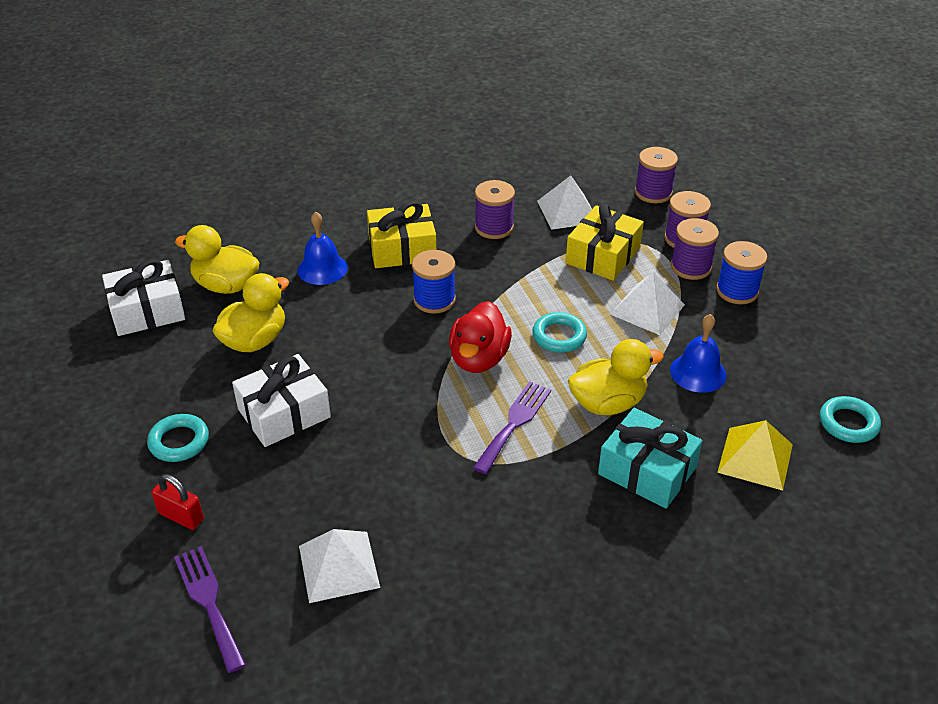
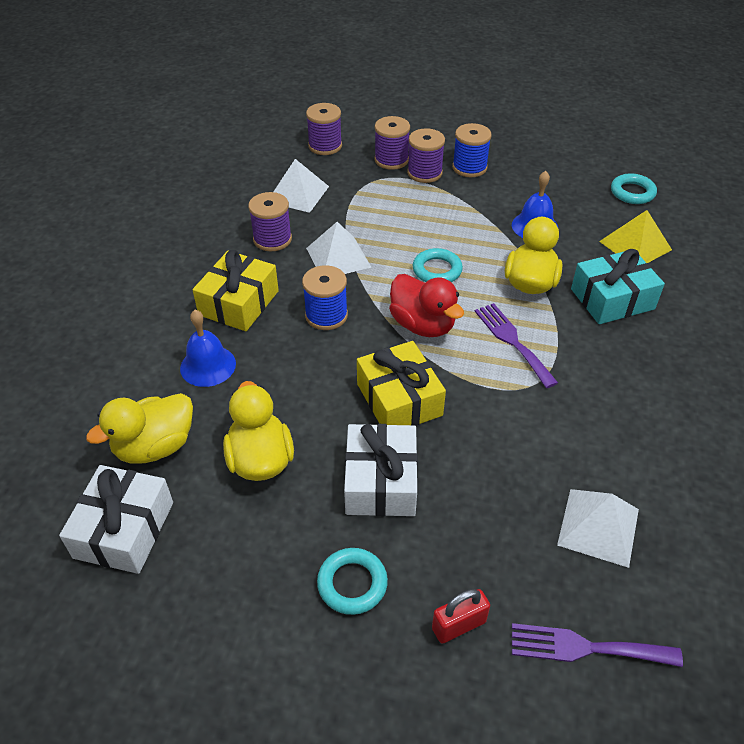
camera: 55 degrees left, 5 degrees up
(603, 255) = (368, 204): yellow gift -> yellow gift (399, 399)
(647, 309) = (449, 214): white pyramid -> white pyramid (338, 257)

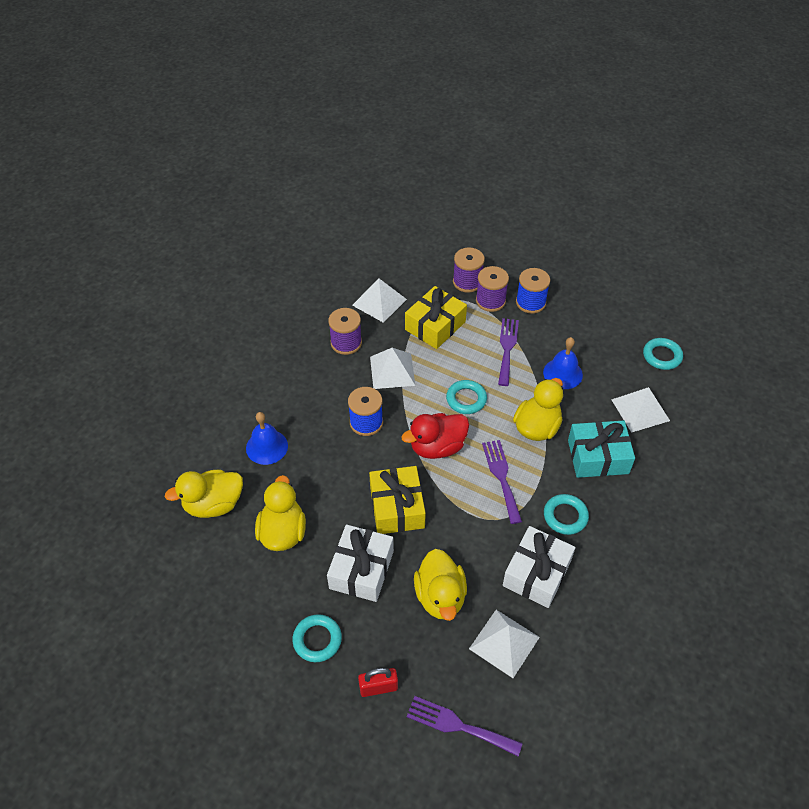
camera: 15 degrees right, 5 degrees up
(124, 530) = (178, 562): white gift -> white gift (536, 573)
(239, 303) = (304, 397): yellow gift -> yellow gift (435, 325)
(325, 146) = (416, 257): purple spool -> none
(423, 325) = (437, 447): red duck -> red duck turned 90 degrees clockwise
(462, 213) = (507, 348): none -> purple fork
(494, 490) = (440, 596): none -> yellow duck
(605, 367) = (565, 516): none -> turquoise ring
(635, 245) = (640, 410): yellow pyramid -> white pyramid

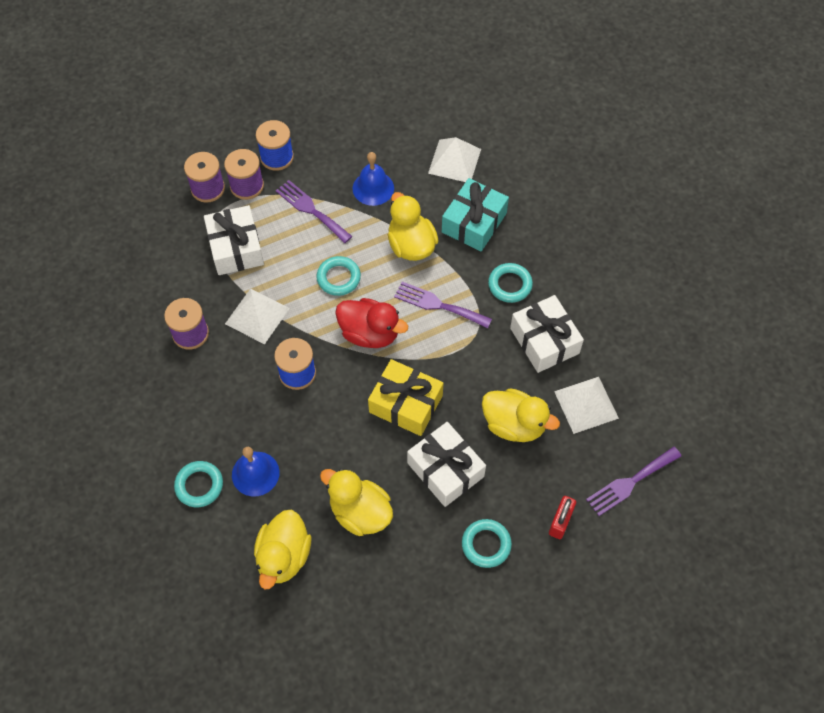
camera: 55 degrees left, 10 degrees up
(379, 302) = (166, 275): white pyramid -> none
(435, 325) = (236, 248): yellow gift -> white gift
(437, 447) = (370, 333): red duck -> red duck turned 75 degrees counterclockwise
(662, 356) = (416, 107): turquoise ring -> turquoise ring (199, 485)

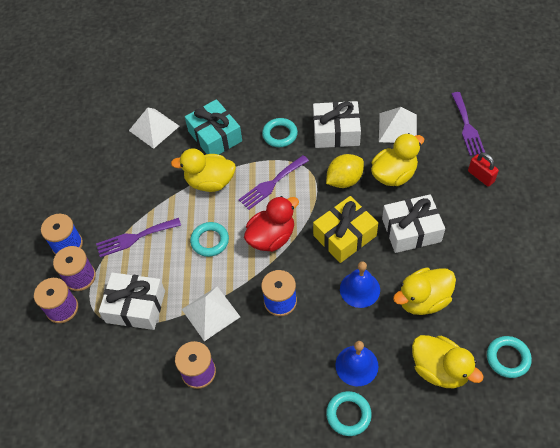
camera: 60 degrees left, 5 degrees down
(373, 188) = (143, 188): blue bell -> blue bell (359, 289)
(480, 375) = (344, 180): none -> yellow lemon
(486, 544) = (481, 227): turquoise ring -> turquoise ring (508, 358)

